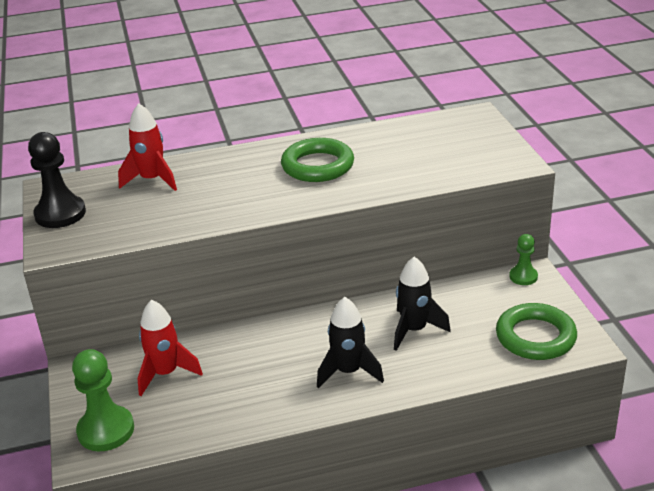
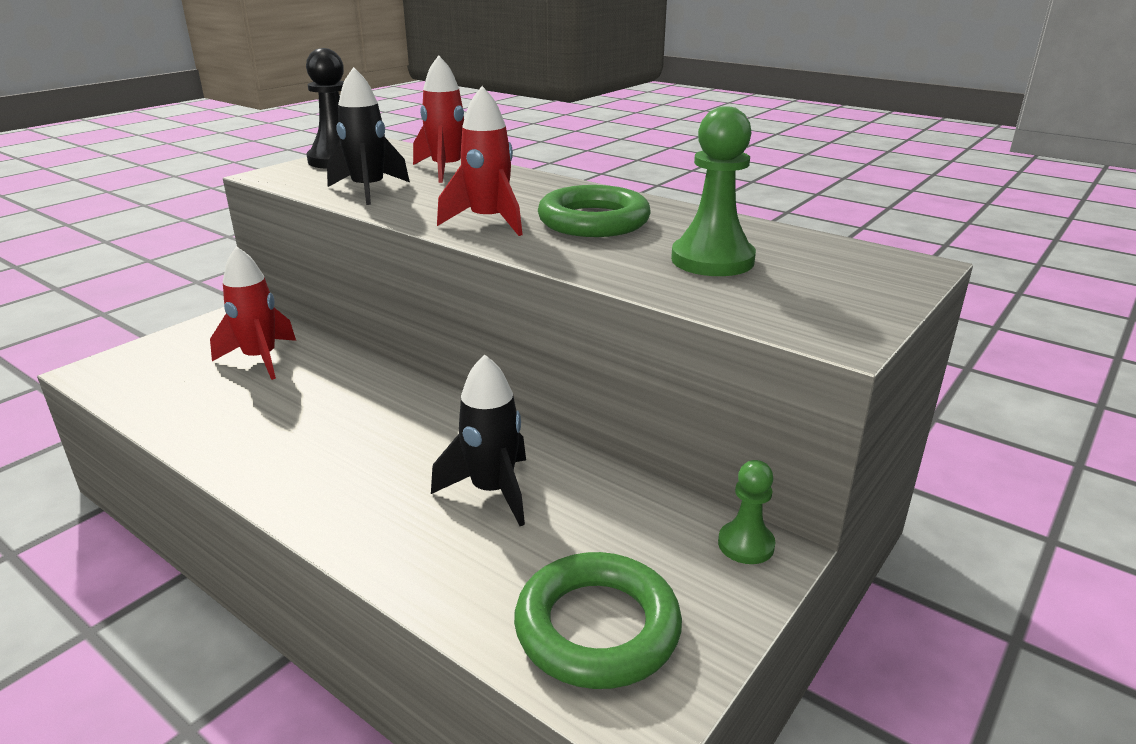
camera: 50 degrees right, 5 degrees down
(106, 430) = (142, 365): green pawn -> green pawn (712, 260)
(274, 196) = (488, 222): none -> red rocket
(348, 372) = (351, 473): black rocket -> black rocket (368, 190)

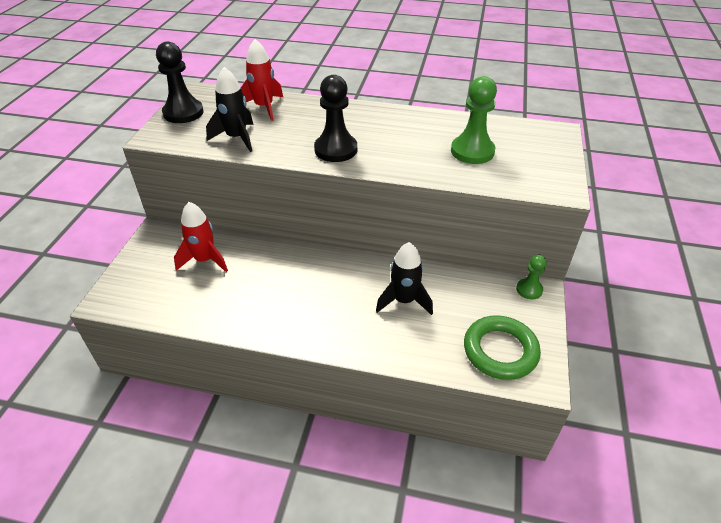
camera: 25 degrees left, 15 degrees up
(488, 222) = (336, 149): red rocket -> black pawn
(593, 221) = (390, 135): green ring -> none

